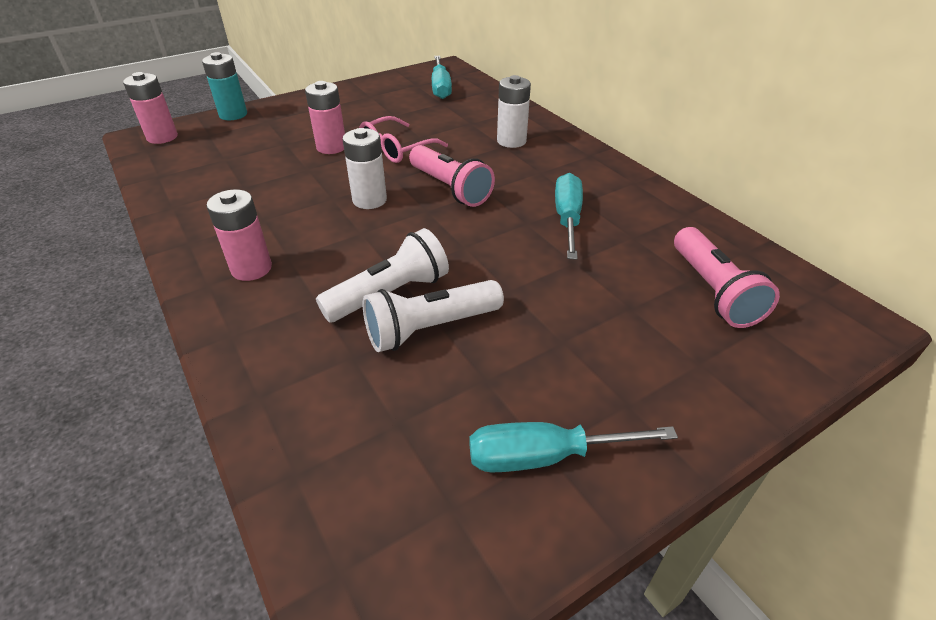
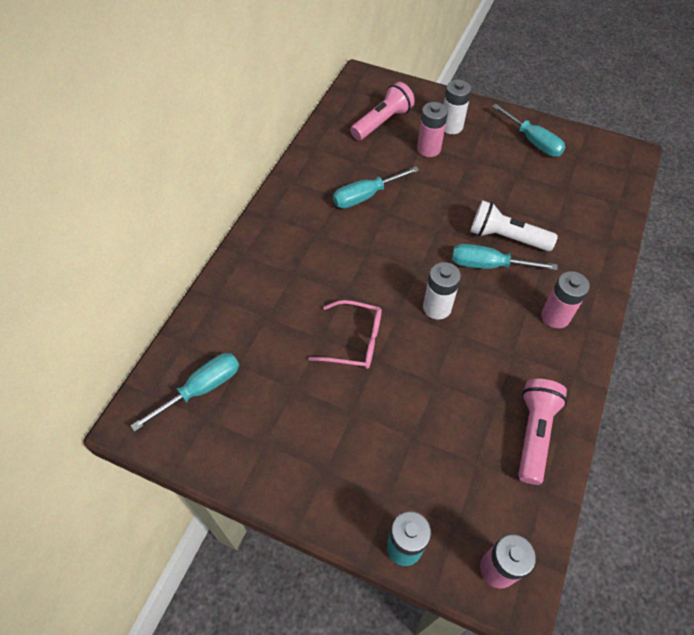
camera: 125 degrees left, 15 degrees up
(331, 147) = (390, 392): pink battery -> pink battery (428, 149)
(371, 258) = (489, 265): none -> turquoise screwdriver
(430, 328) = (510, 207): white flashlight -> none
(450, 188) = (382, 271): pink flashlight -> pink flashlight (534, 433)
(511, 141) = (281, 271): white battery -> white battery (451, 126)

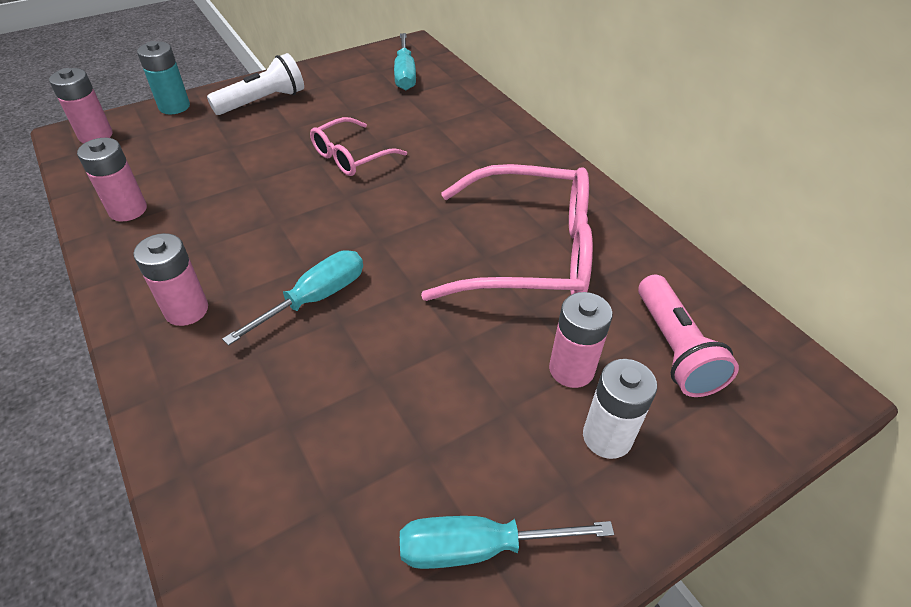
camera: 125 degrees right, 10 degrees down
(366, 196) = (528, 253): turquoise screwdriver -> pink glasses
(437, 307) = (317, 224): white battery -> none
(506, 237) = (331, 345): white flashlight -> white flashlight (263, 101)
(534, 433) = (128, 210): pink flashlight -> pink battery

